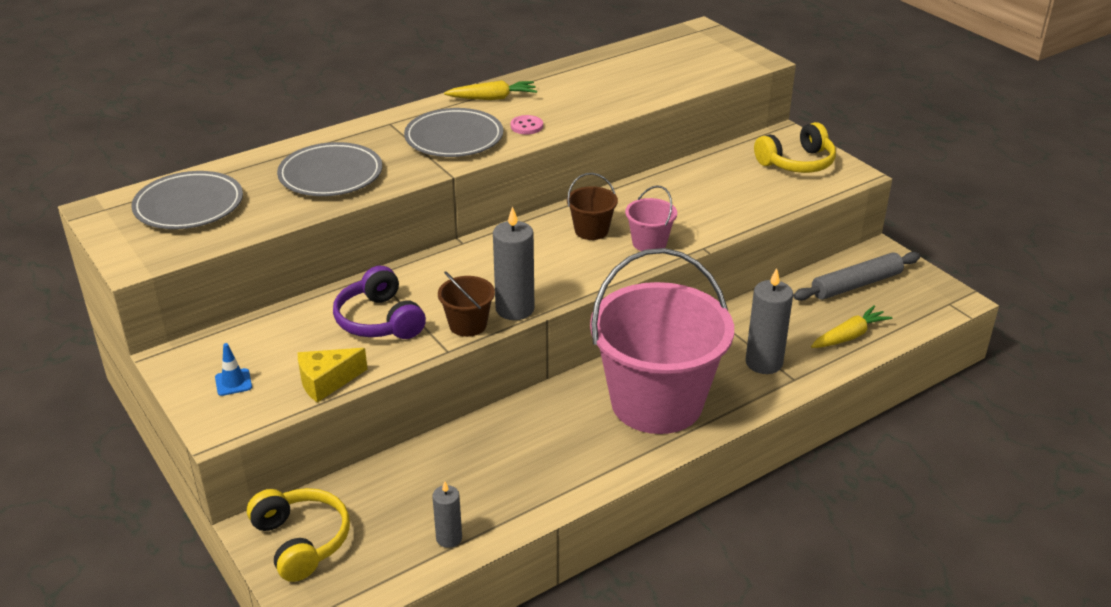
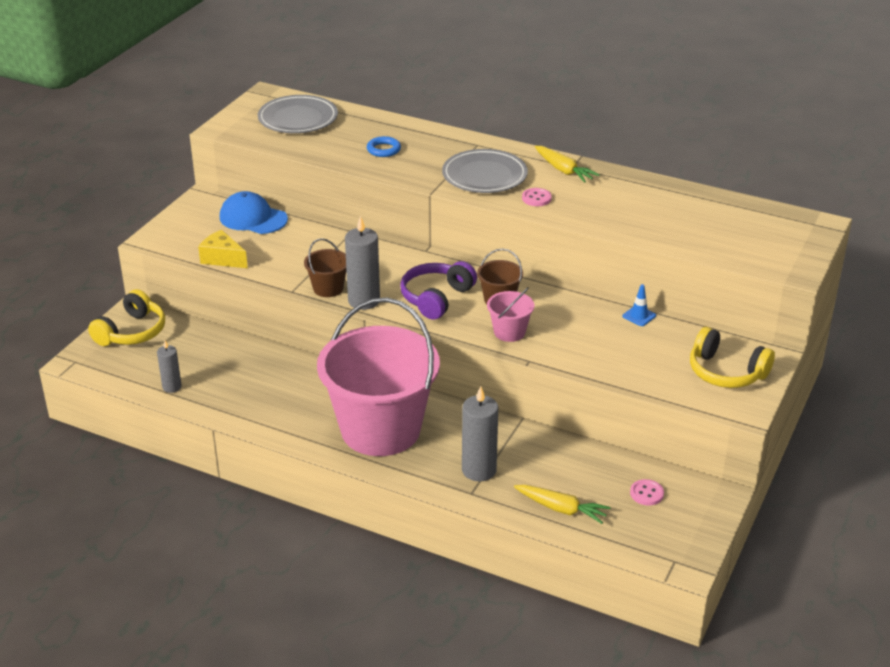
camera: 60 degrees right, 0 degrees up
(233, 382) = (196, 227): blue traffic cone -> blue traffic cone (639, 316)
(266, 334) = (253, 218): none -> blue cap
(330, 175) = (383, 150): grey plate -> blue ring
(379, 320) = (302, 252): purple headphones -> purple headphones (436, 298)
(856, 284) = (646, 493): grey rolling pin -> pink button

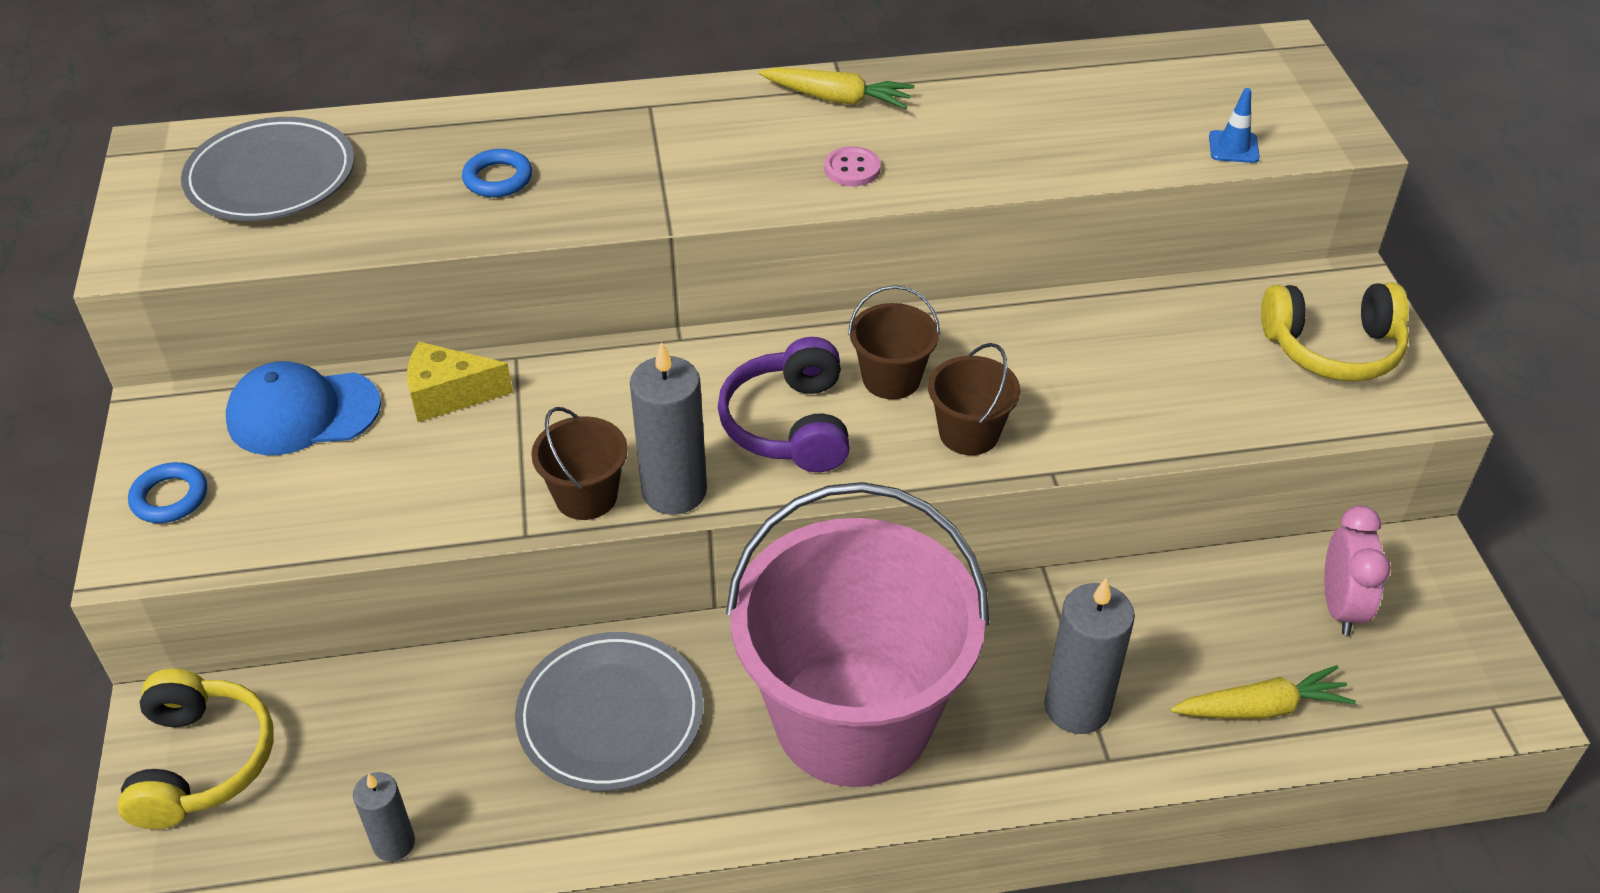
camera: 35 degrees left, 10 degrees up
(180, 227) = (170, 497): none -> blue ring
(222, 259) = (324, 529): yellow cheese -> yellow cheese (449, 395)
(484, 176) = (724, 160): grey plate -> grey plate (610, 716)
(509, 332) = (969, 433): pink bucket -> brown bucket
(639, 316) = (1120, 308): blue traffic cone -> blue traffic cone (1233, 147)
(646, 493) = (1340, 607): pink button -> pink clock

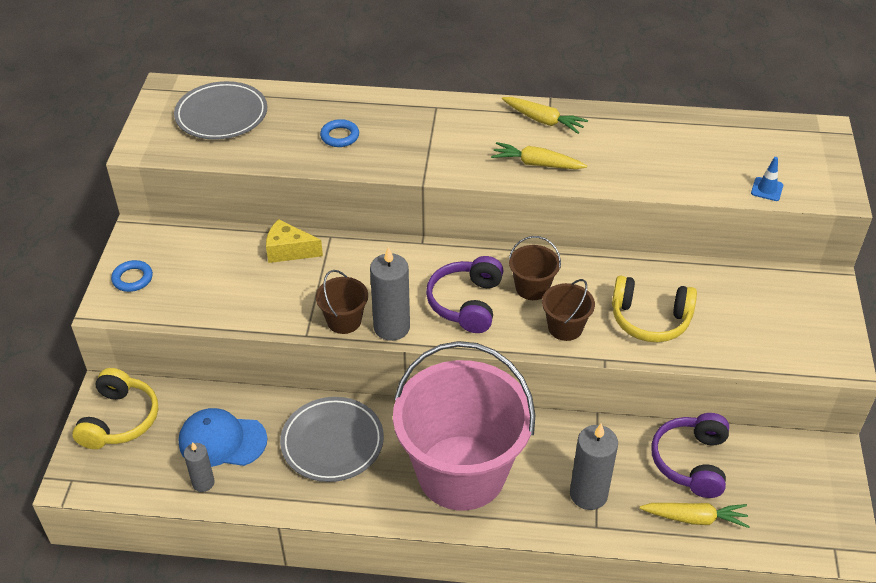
camera: 15 degrees right, 0 degrees up
(303, 413) = (211, 246): blue cap -> blue cap (222, 441)
(852, 169) = (536, 164): pink button -> yellow carrot
(1221, 615) = (691, 462): none -> purple headphones
(1333, 348) = (800, 320): yellow headphones -> yellow headphones (650, 319)
(1340, 607) = (764, 472): pink clock -> none

